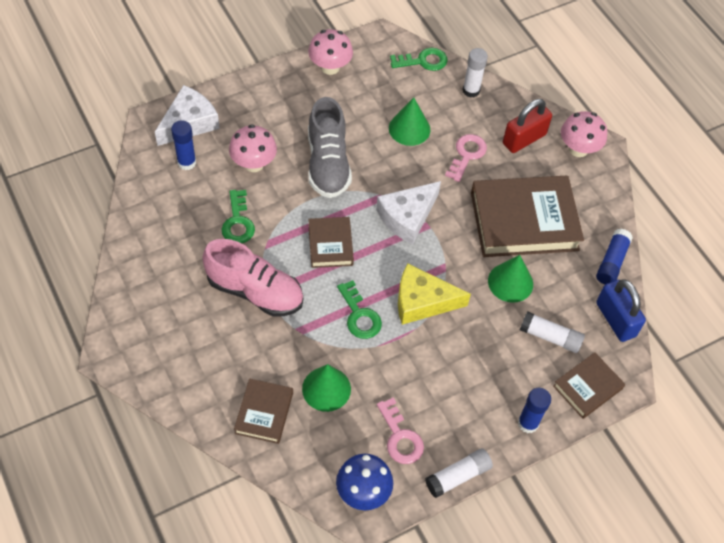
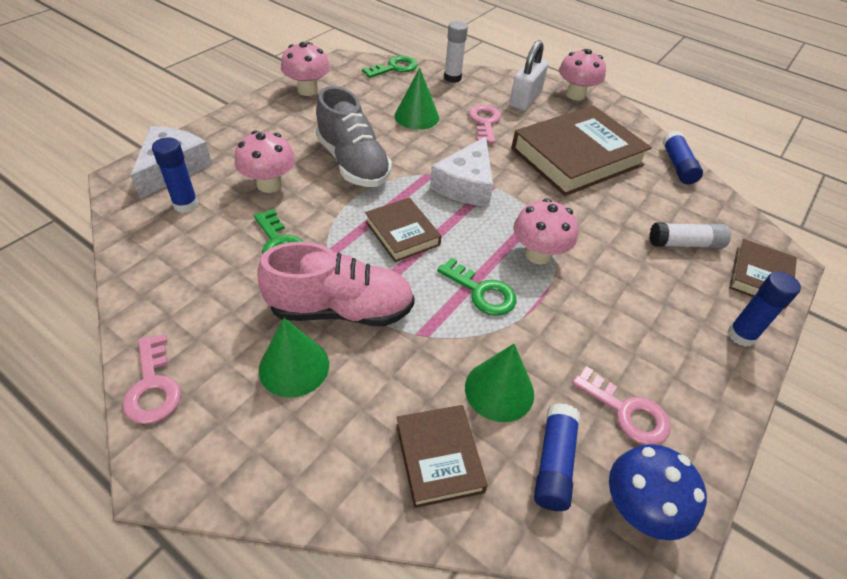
camera: 25 degrees left, 10 degrees down
(120, 300) = (153, 386): none -> pink key
(330, 446) = (554, 463): none -> blue glue stick
(422, 301) = (538, 254): yellow cheese -> pink mushroom
(458, 476) = (726, 430): white glue stick -> none
(510, 282) = (607, 209): green cone -> green cone (294, 367)
(524, 139) = (525, 99): red padlock -> white padlock
(615, 319) = (725, 209): blue padlock -> none

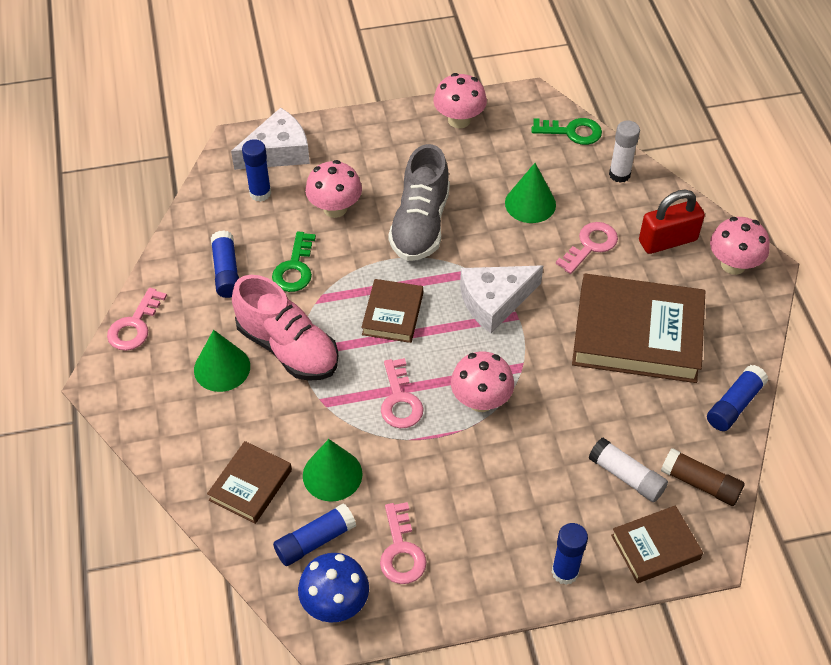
camera: 45 degrees right, 5 degrees up
(213, 281) = (226, 271): none -> blue glue stick
(482, 292) = (400, 400): green key -> pink key
(525, 99) = (667, 240): white padlock -> red padlock
(725, 220) = (700, 483): none -> brown glue stick

